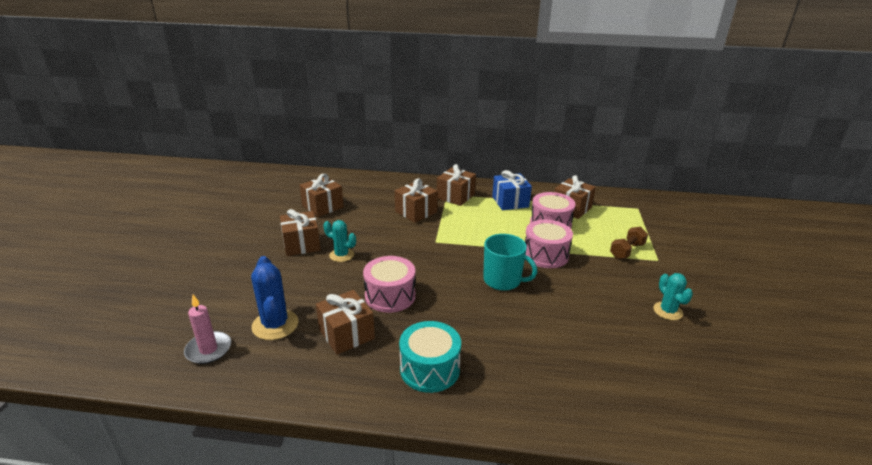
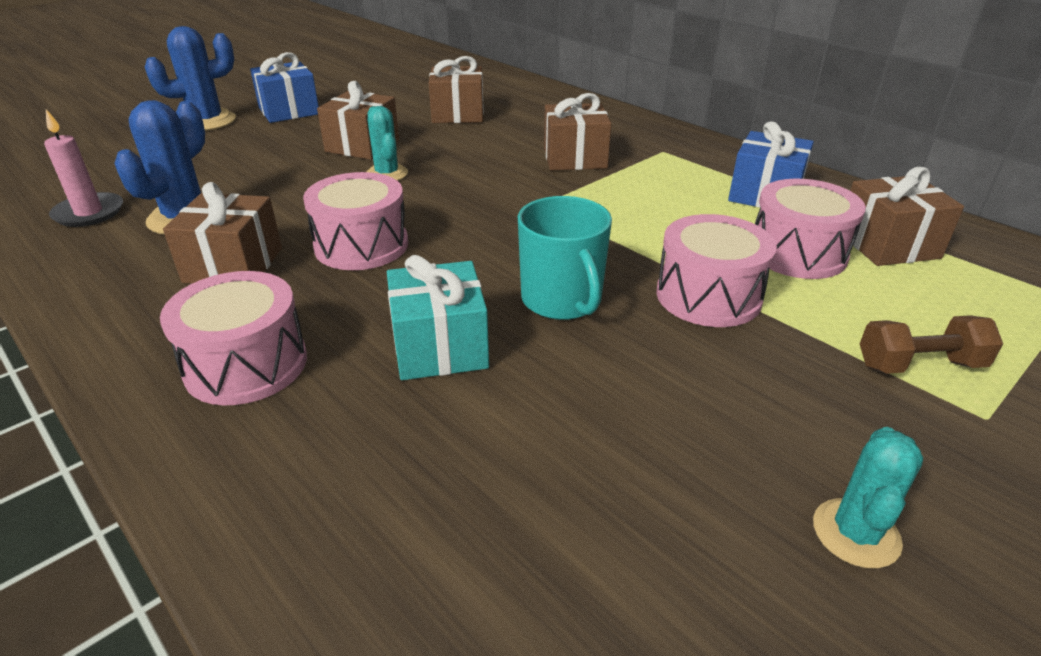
camera: 40 degrees right, 5 degrees up
(173, 265) = (207, 121): none -> blue cactus
(217, 239) = (289, 111): none -> blue gift
(430, 369) = (246, 364): turquoise drum -> pink drum
(455, 196) = (673, 158): brown gift -> none
(489, 321) = (440, 347): none -> turquoise gift

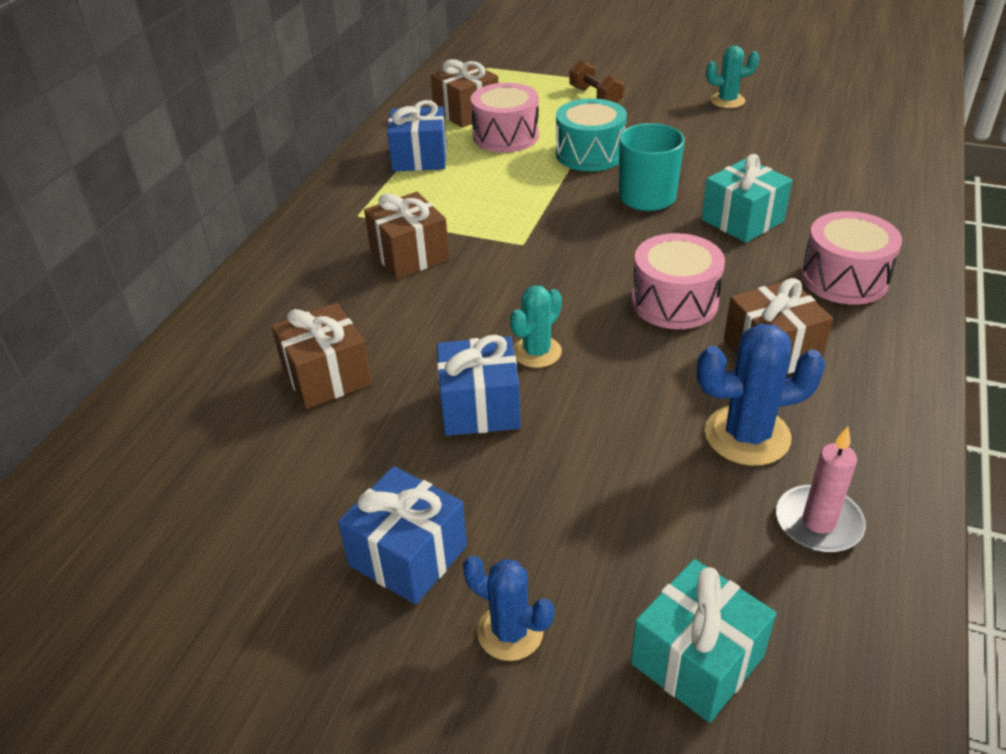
camera: 115 degrees left, 5 degrees up
(108, 153) = (697, 660): none -> turquoise gift
(207, 121) = (510, 632): blue cactus -> blue cactus, size x0.65
(362, 145) = (480, 407): brown gift -> blue gift
(708, 296) = (590, 154): pink drum -> turquoise drum

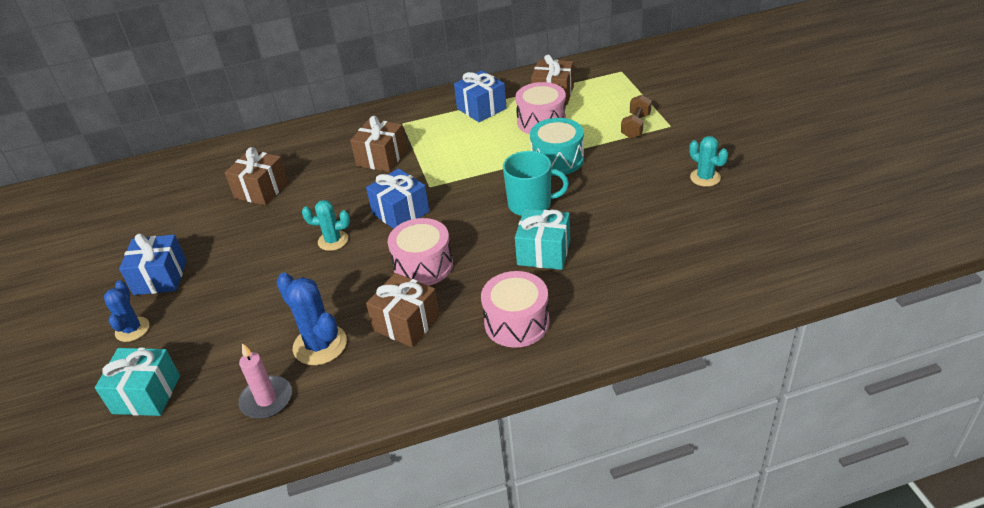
camera: 55 degrees right, 0 degrees up
(480, 407) = (274, 245): blue gift -> blue gift (400, 212)

